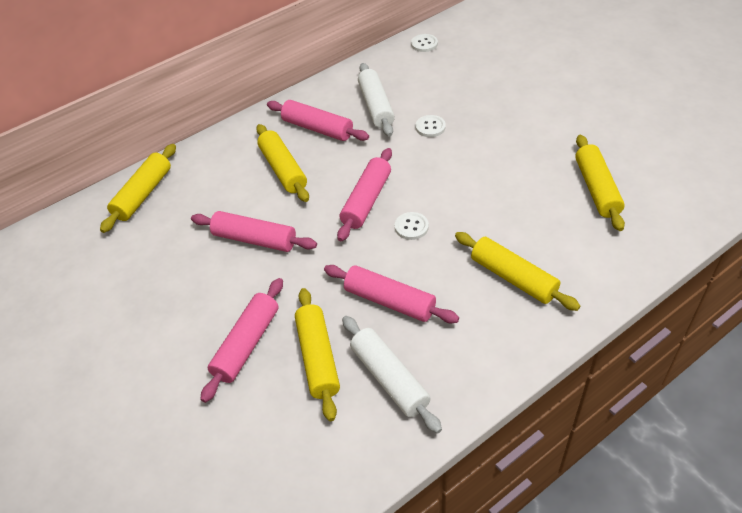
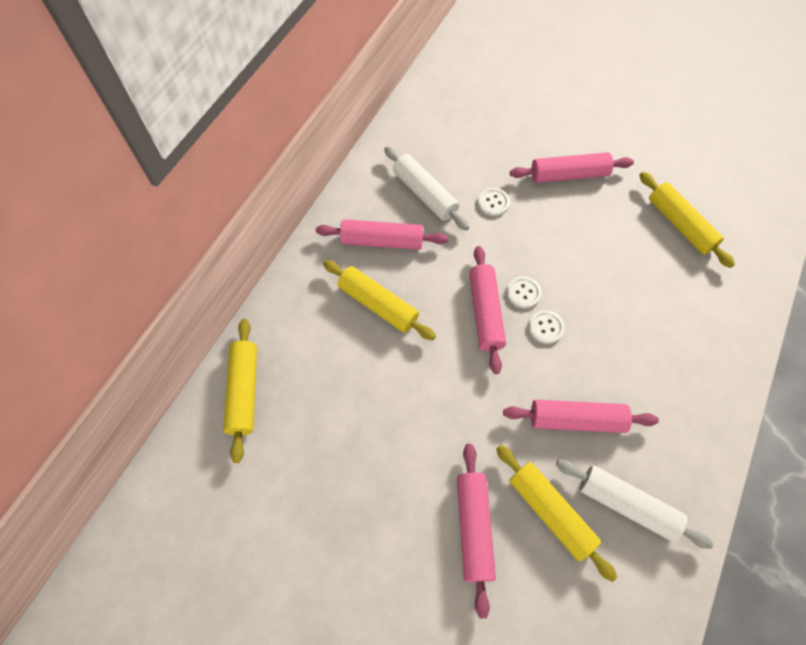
camera: 30 degrees left, 15 degrees up
(255, 239) = (403, 401): pink rolling pin -> pink rolling pin (568, 175)
(424, 44) = (426, 100): white button -> white button (523, 293)
(513, 278) = (667, 349): yellow rolling pin -> none

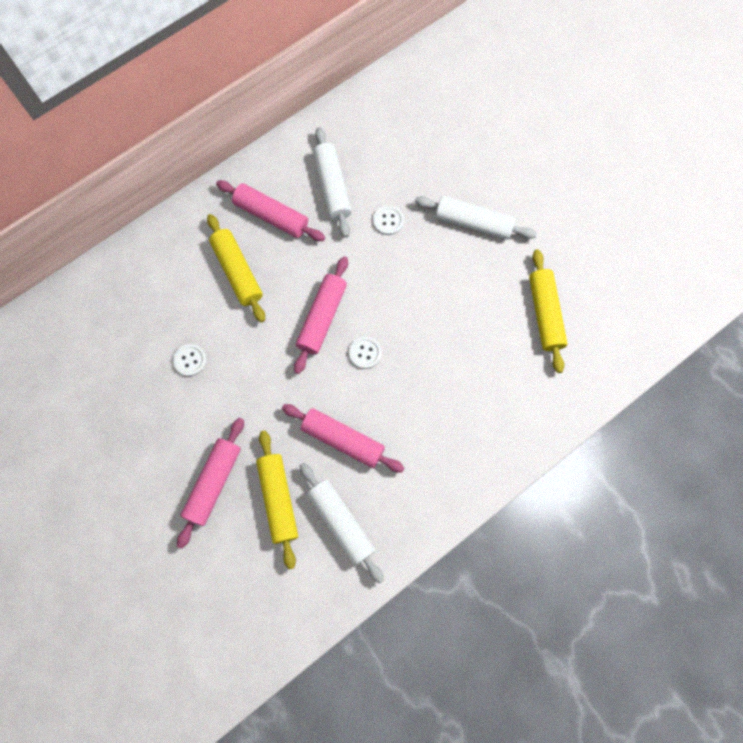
camera: 25 degrees right, 10 degrees up
(244, 391) = (96, 298): yellow rolling pin -> none
(523, 293) = (364, 315): white button -> white button (190, 360)
(568, 175) = (473, 222): pink rolling pin -> white rolling pin

